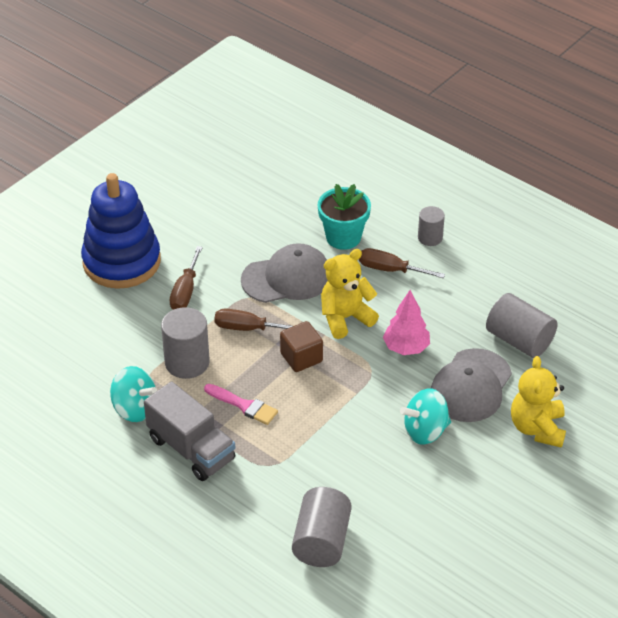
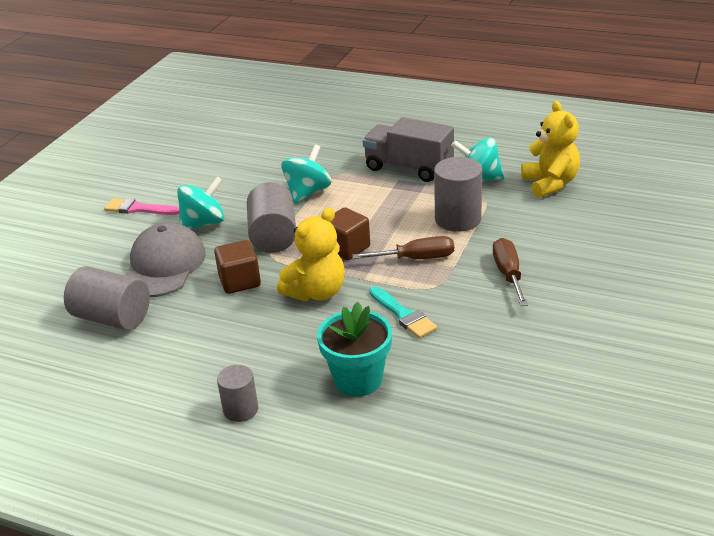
camera: 165 degrees right, 10 degrees down
(122, 262) = (605, 284): blue stacking toy -> none
(244, 405) = (382, 203): pink brush -> pink brush (138, 209)
(287, 278) = (403, 315): grey cap -> turquoise brush
(309, 444) = (307, 192): none -> turquoise spinning top
(321, 541) = (272, 146): grey cylinder -> grey cylinder (273, 236)
(390, 270) = (282, 355): brown screwdriver -> none
(406, 348) = (240, 281): pink tree -> brown cube
(537, 428) = (94, 249): yellow teddy bear -> yellow teddy bear (550, 184)

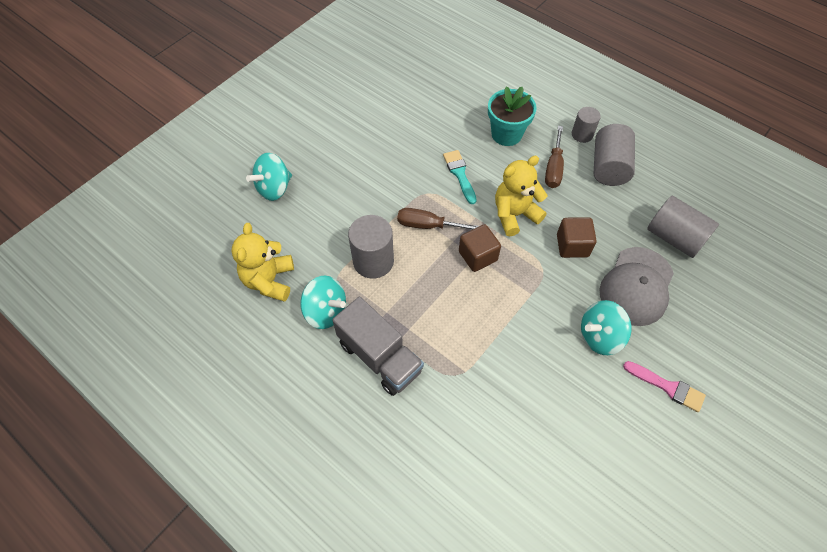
camera: 165 degrees left, 25 degrees up
(273, 236) = (536, 293): grey cylinder -> grey cylinder (609, 167)
(307, 192) = (491, 351): turquoise spinning top -> turquoise spinning top (274, 188)
(508, 274) = (370, 187): brown screwdriver -> brown screwdriver (553, 168)

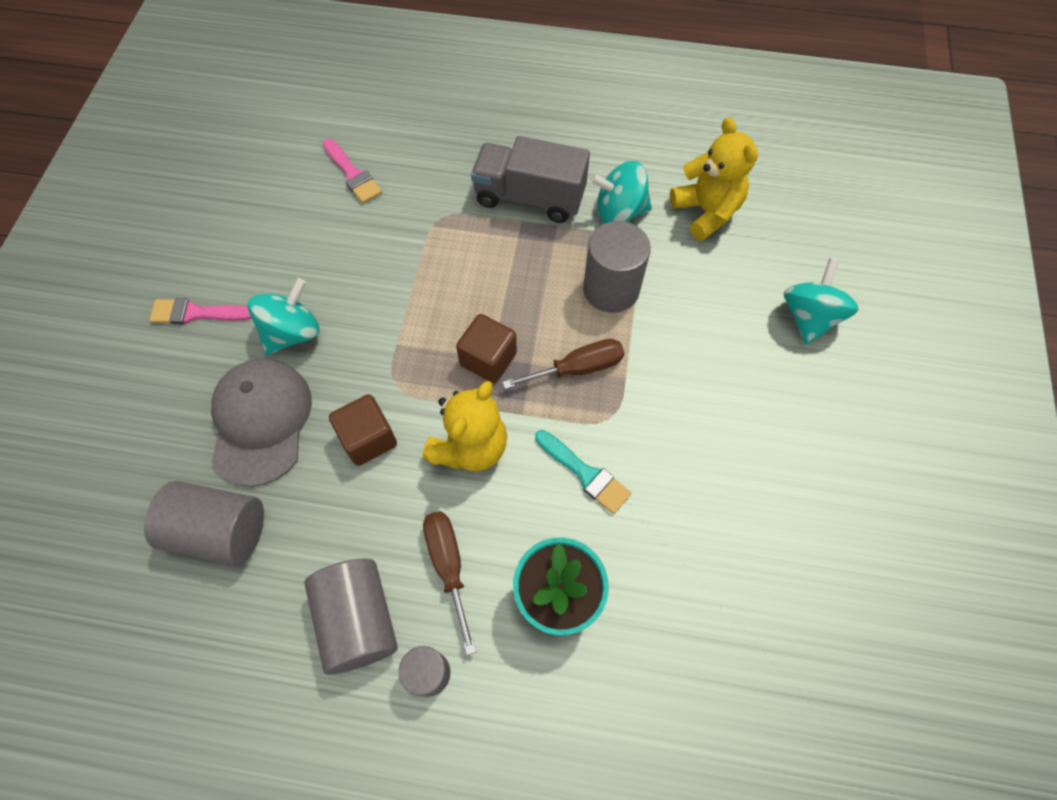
camera: 150 degrees right, 5 degrees up
(506, 456) = (353, 174): none -> pink brush

